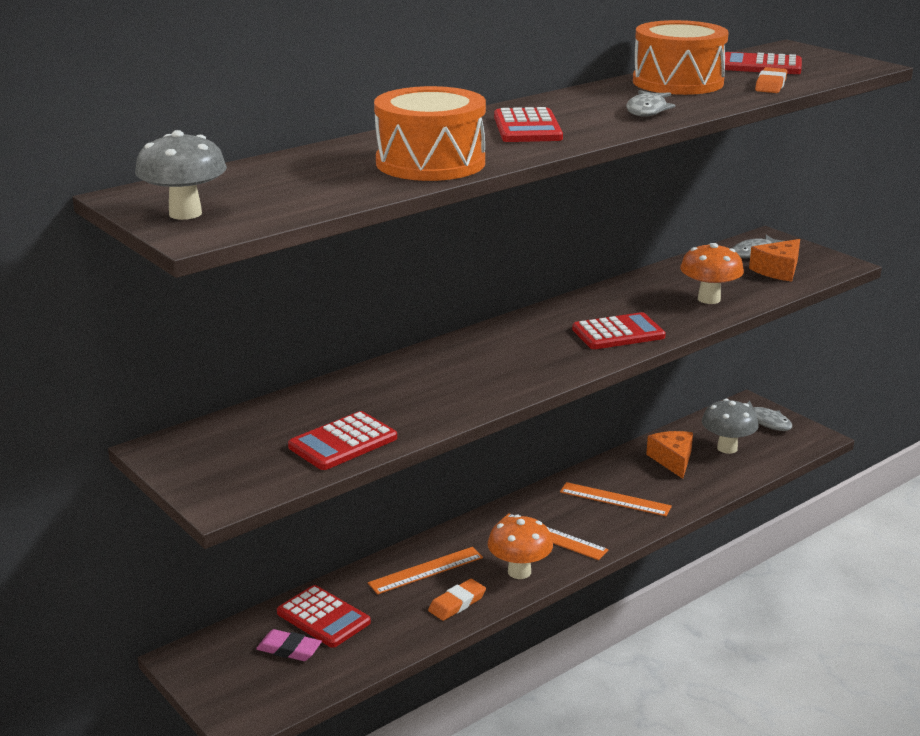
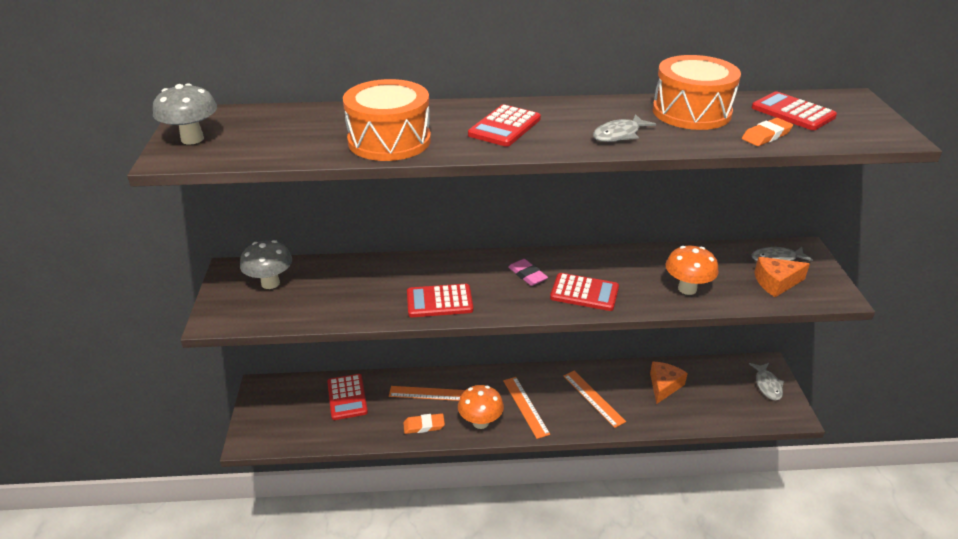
camera: 35 degrees right, 10 degrees up
(289, 649) = (311, 409): pink eraser -> pink eraser (527, 275)
(343, 442) = (319, 308): red calculator -> red calculator (439, 301)
(727, 448) = (714, 394): grey mushroom -> grey mushroom (270, 283)

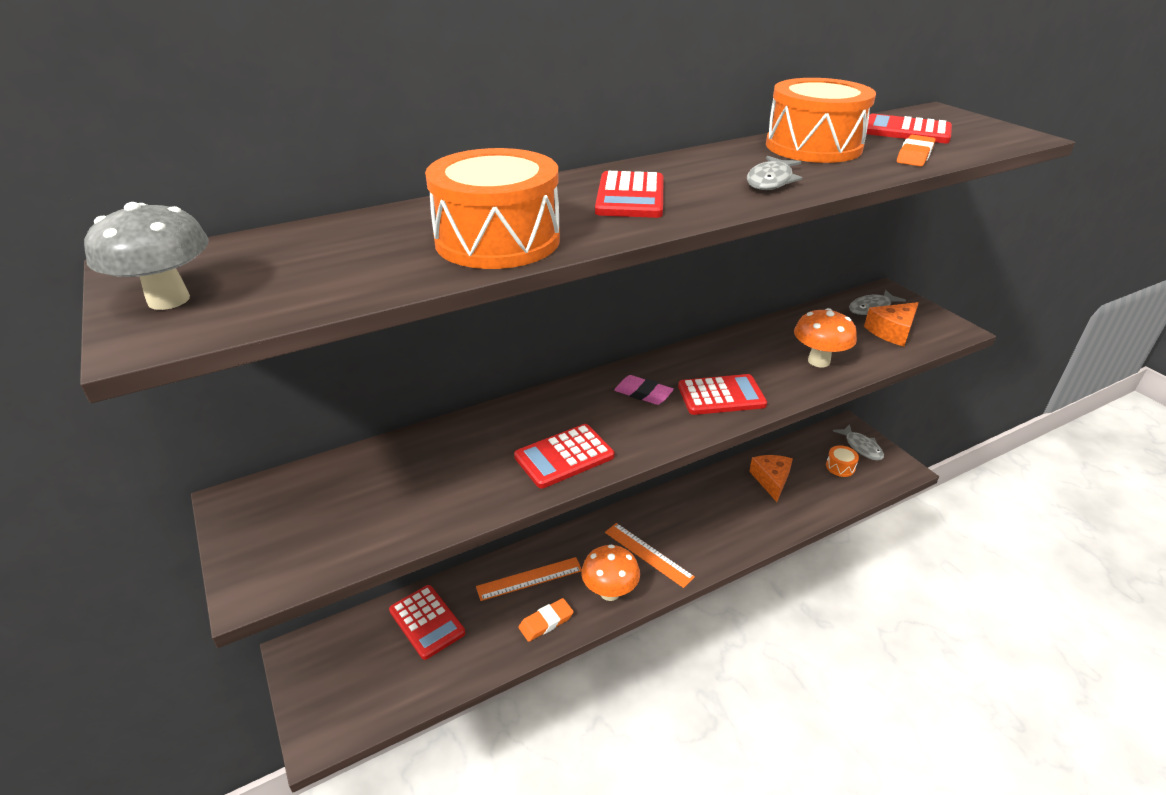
camera: 25 degrees left, 0 degrees up
(270, 283) = (310, 503): grey mushroom -> none
(593, 398) = (712, 518): orange ruler -> none
(734, 395) = (840, 467): none -> orange drum

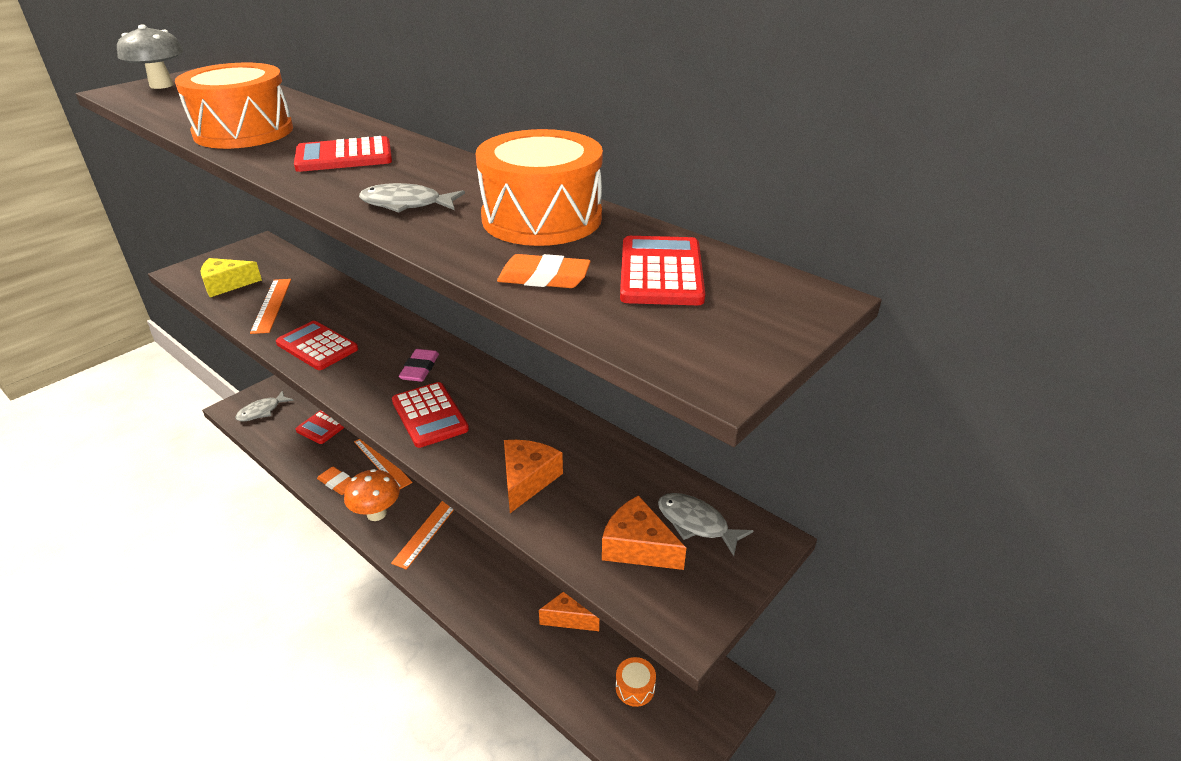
camera: 70 degrees right, 0 degrees up
(343, 535) = (226, 284): none -> yellow cheese
(439, 491) = (271, 305): none -> orange ruler
(818, 361) = (527, 480): orange mushroom -> orange cheese
(861, 447) = (691, 712): grey fish -> grey fish (262, 411)

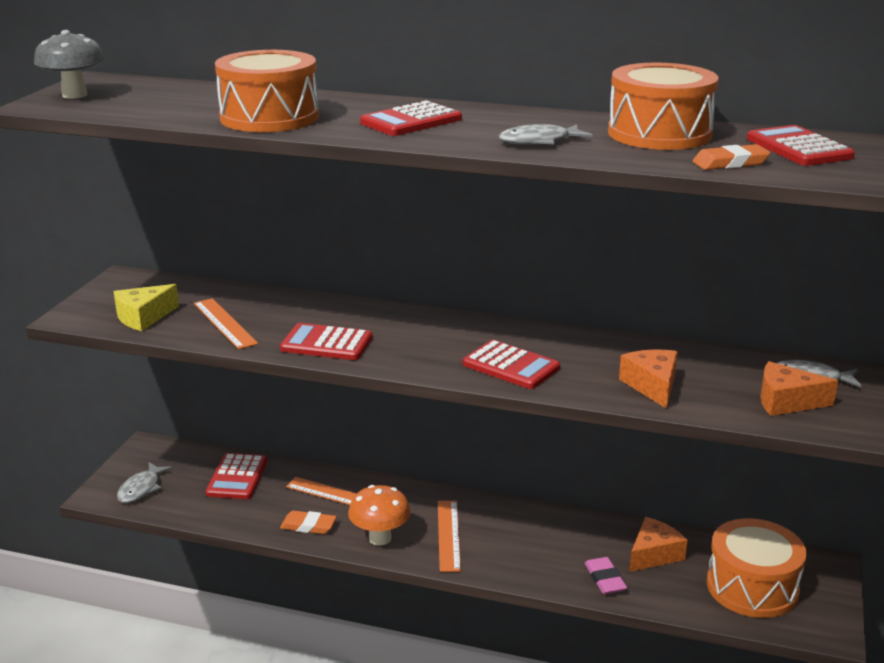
camera: 25 degrees left, 10 degrees down
(420, 368) = (454, 337): pink eraser -> pink eraser (605, 579)
(635, 688) = (752, 587): orange drum -> orange drum, size x2.31

